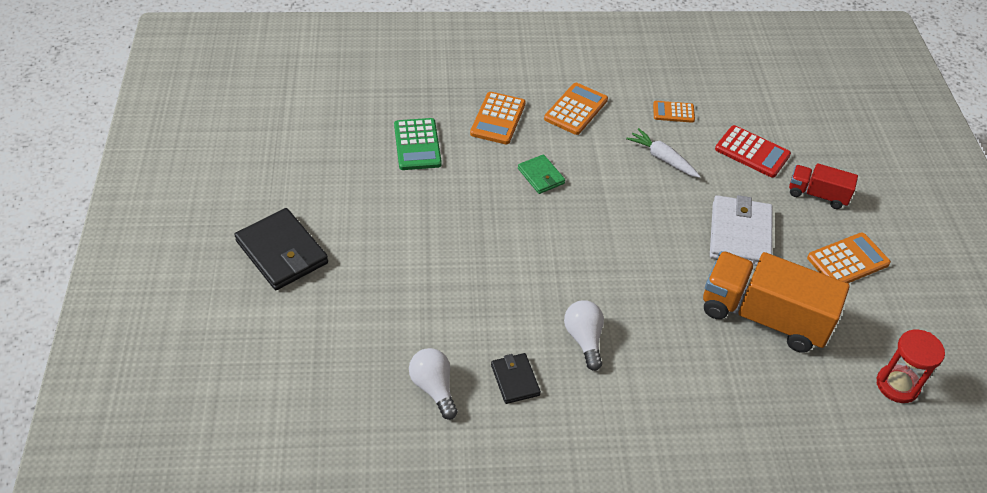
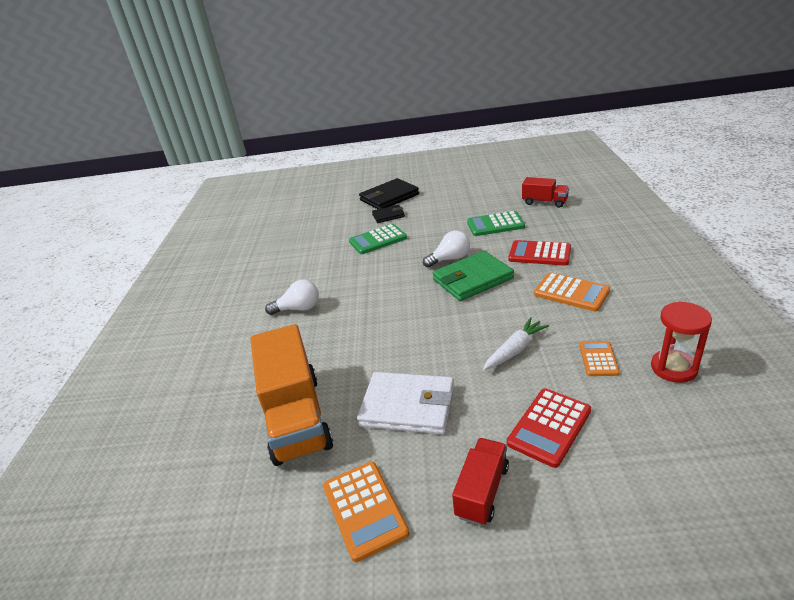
camera: 100 degrees right, 15 degrees down
(371, 95) = (544, 202): none -> red truck
(424, 263) = (378, 240): none -> green calculator
(434, 388) = (278, 254): white light bulb -> white light bulb (450, 259)
(498, 119) = (539, 254): orange calculator -> red calculator
(515, 380) = (273, 282): black wallet -> black wallet (388, 215)
(541, 176) = (473, 279): green wallet -> green wallet, size x1.80
(763, 317) = (296, 417): orange truck -> orange truck turned 135 degrees clockwise
(897, 385) = (177, 530): red hourglass -> red hourglass (673, 368)

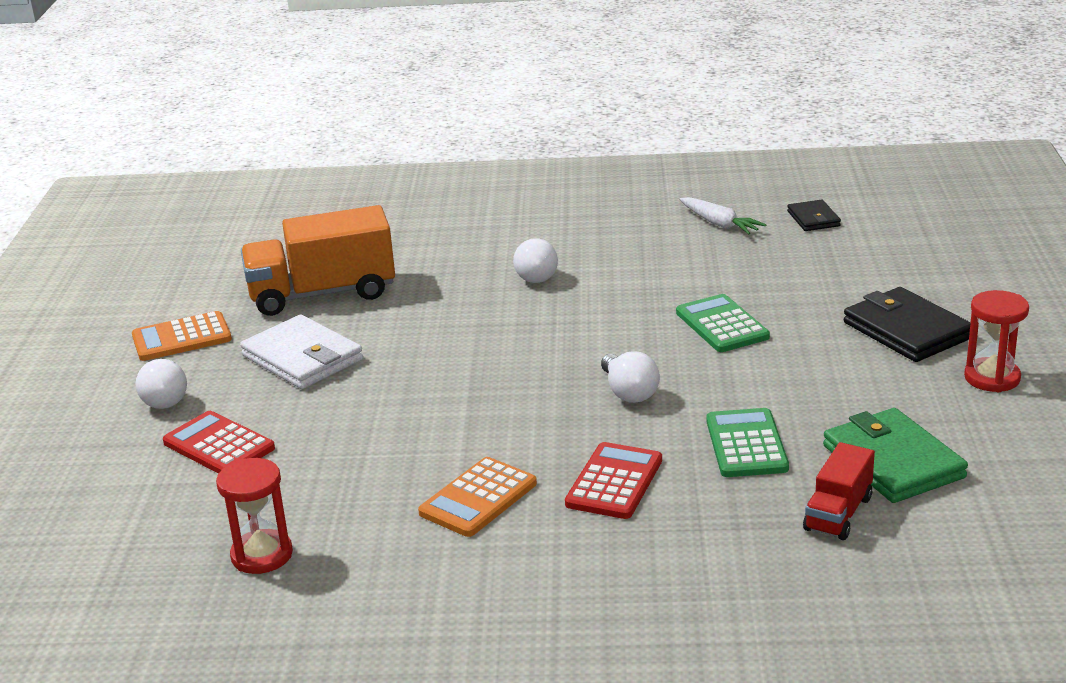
camera: 90 degrees right, 5 degrees down
(388, 215) = (819, 332): black wallet -> black wallet (813, 219)
(408, 406) = (302, 358): white wallet -> white wallet turned 60 degrees counterclockwise
(431, 180) = (992, 378): none -> red hourglass
(473, 279) = (556, 411): green wallet -> green wallet (893, 462)
(482, 491) = (163, 399): red truck -> white light bulb
(515, 350) = (364, 435): white carrot -> white carrot (719, 224)
(598, 359) = (312, 497): orange calculator -> none

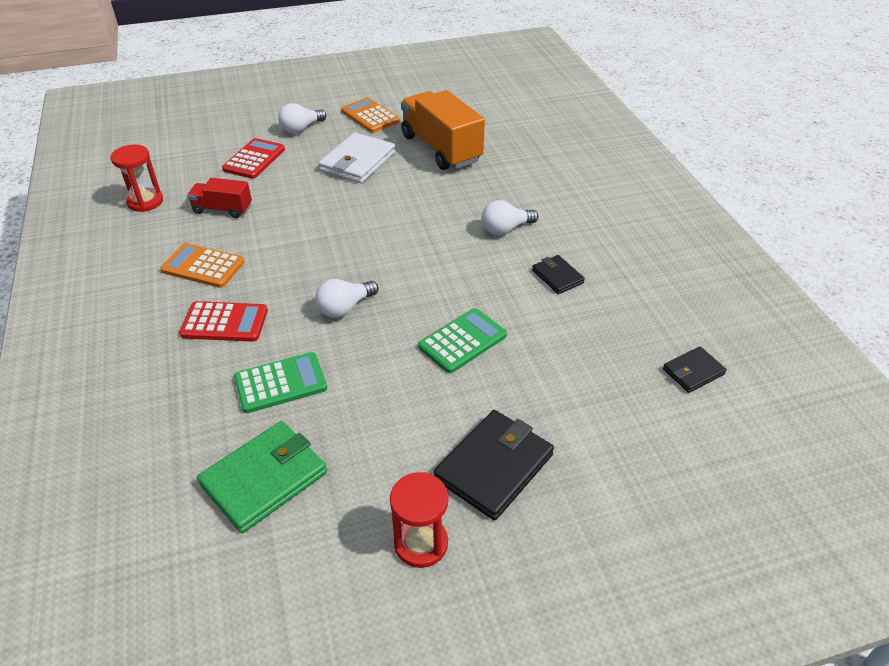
camera: 70 degrees right, 15 degrees up
(640, 258) = (557, 276): none -> black wallet
(719, 224) = (646, 311): white carrot -> none
(838, 513) = (187, 451): red truck -> red truck (222, 209)

